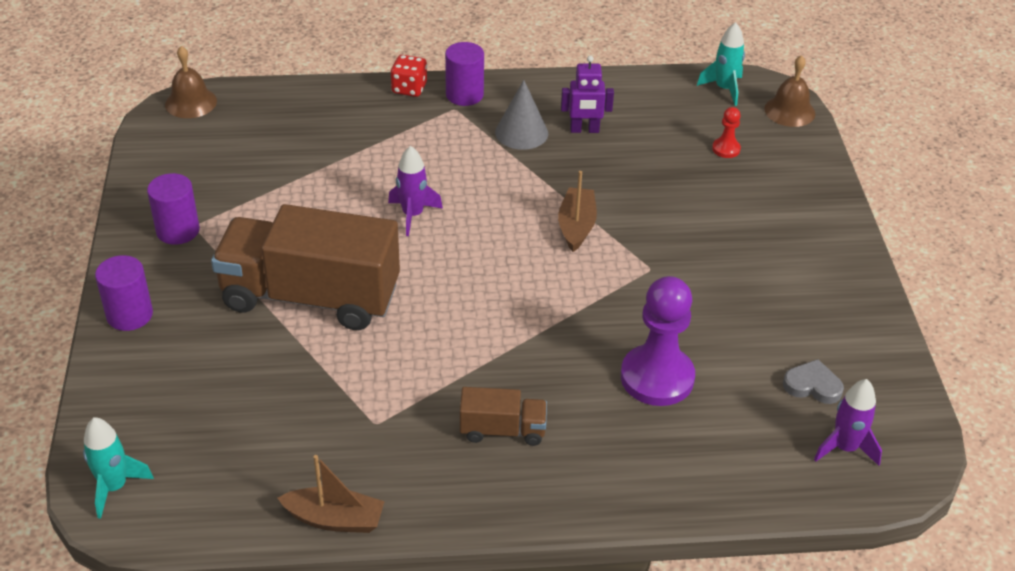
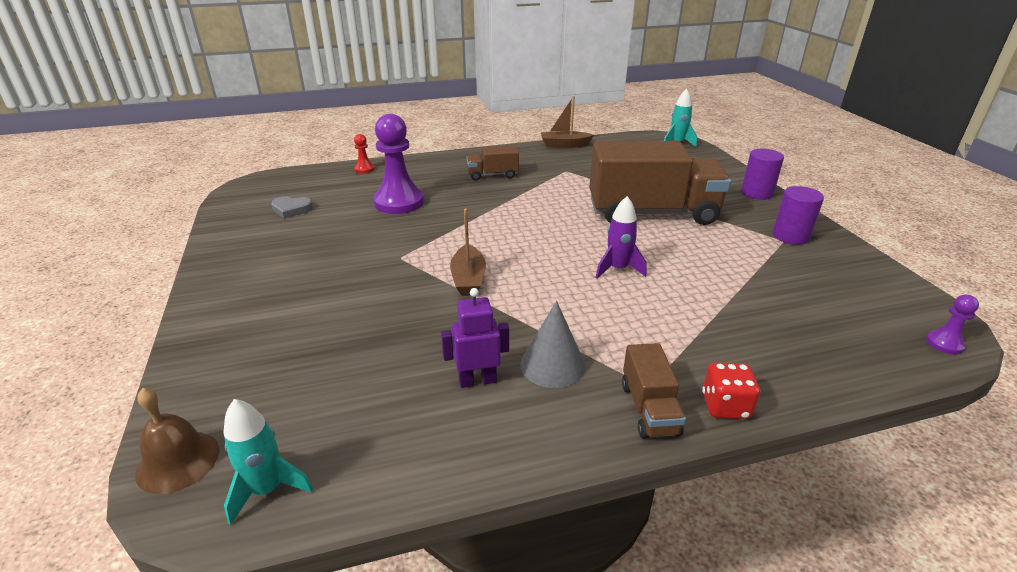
camera: 170 degrees right, 10 degrees down
(191, 102) = (944, 343): brown bell -> purple pawn
(464, 95) = (649, 409): purple cylinder -> brown truck
(726, 149) = (298, 382): red pawn -> red pawn (364, 169)
(845, 448) = (284, 188): purple rocket -> none

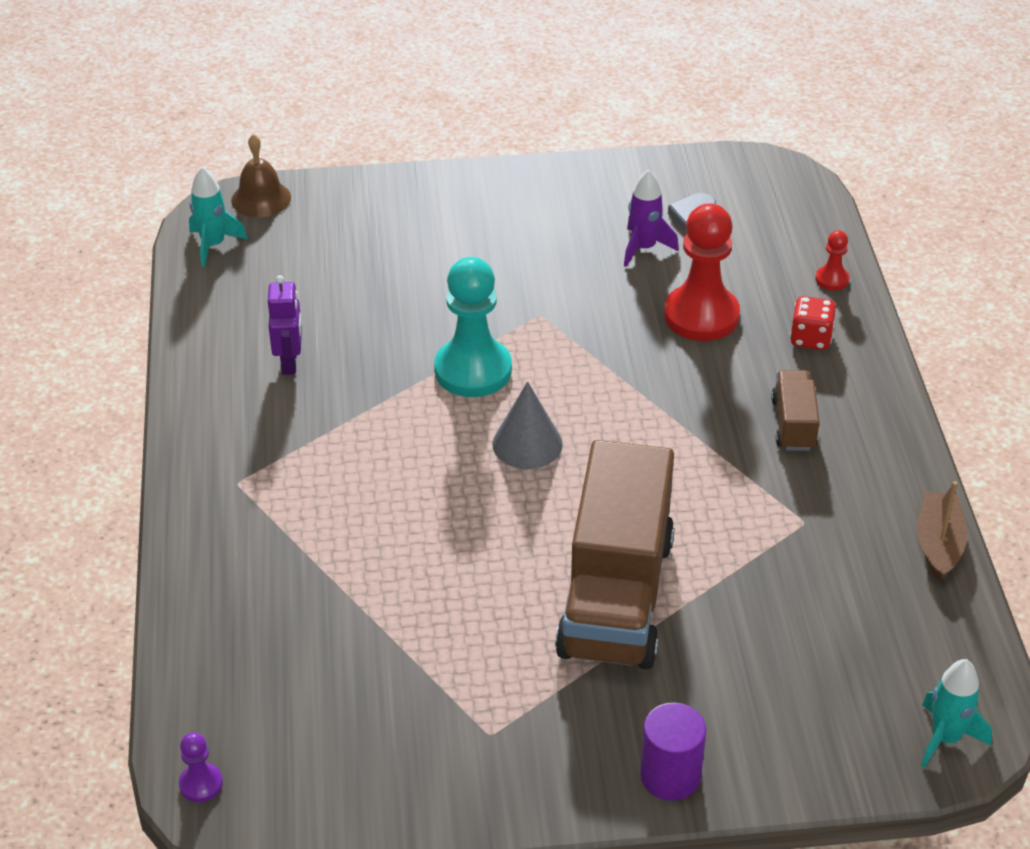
camera: 100 degrees right, 10 degrees up
(399, 202) = (701, 316): purple pawn -> red pawn
(468, 279) = (473, 370): brown boat -> turquoise pawn
(552, 365) = (293, 418): grey cone -> grey cone (527, 444)
(617, 269) = (458, 512): purple rocket -> purple rocket (643, 248)
(649, 409) = (206, 474): brown truck -> none
(725, 406) = (187, 531): red dice -> red dice (810, 338)
(790, 236) = (501, 751): purple cylinder -> none

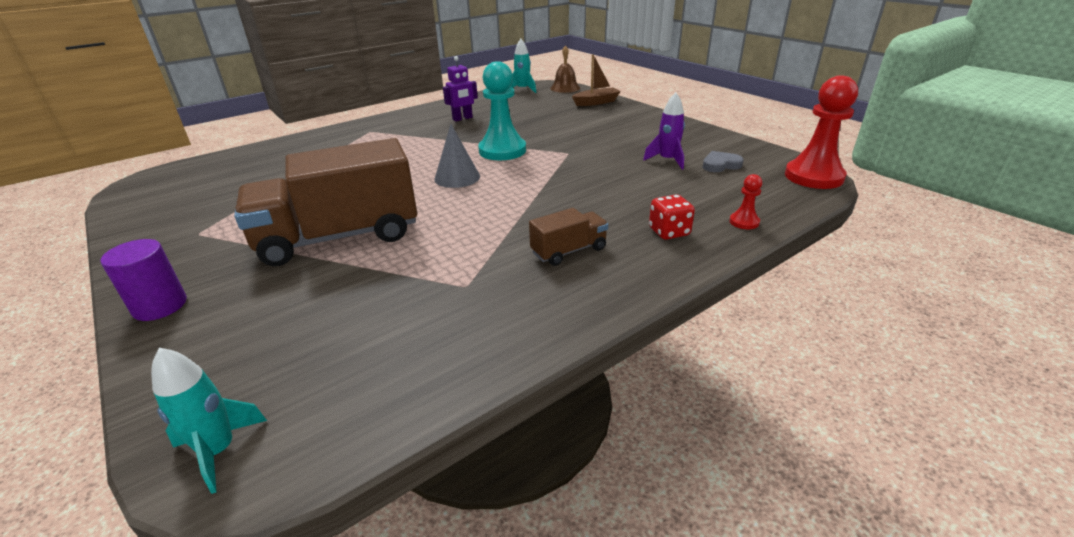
camera: 60 degrees right, 10 degrees down
(201, 784) = (153, 177): purple pawn -> none
(701, 316) = (634, 191): red pawn -> red pawn (813, 176)
(938, 544) = (493, 363): brown boat -> brown boat (596, 102)

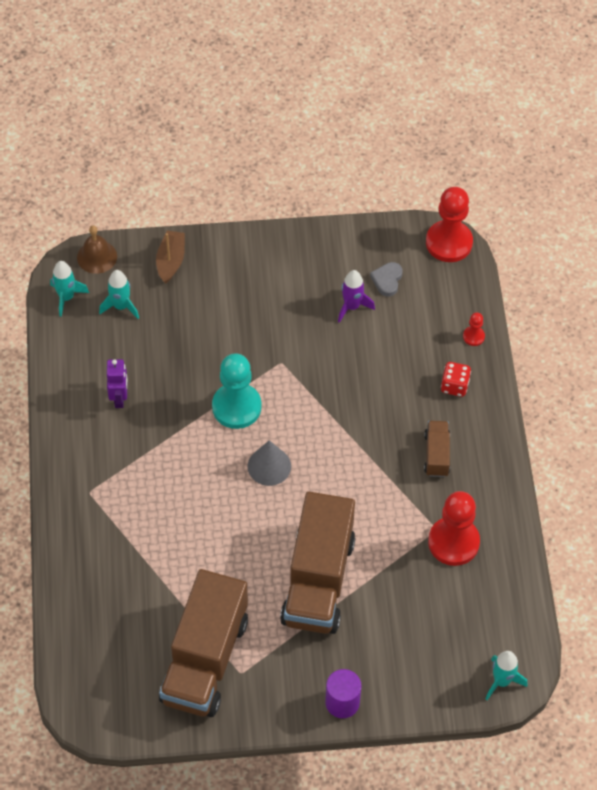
camera: 60 degrees left, 25 degrees up
(212, 212) = (205, 659): none -> brown truck
(457, 305) = (453, 542): none -> red pawn
(538, 101) = (121, 306): none -> turquoise rocket

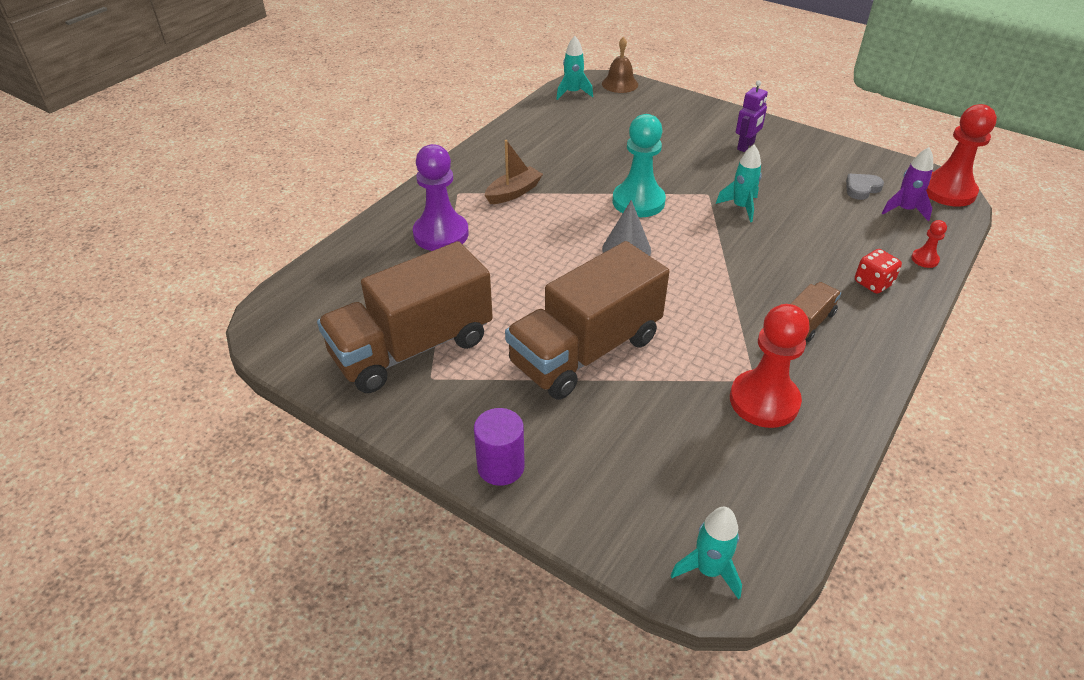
camera: 40 degrees right, 15 degrees down
(119, 398) = (548, 155): purple robot -> purple robot (746, 146)
(120, 545) = (441, 234): none -> purple pawn
(121, 306) = (608, 112): turquoise rocket -> turquoise rocket (741, 207)
(171, 261) = (675, 106): brown boat -> brown boat (513, 192)
(352, 306) = (810, 190): purple rocket -> purple rocket (904, 210)

